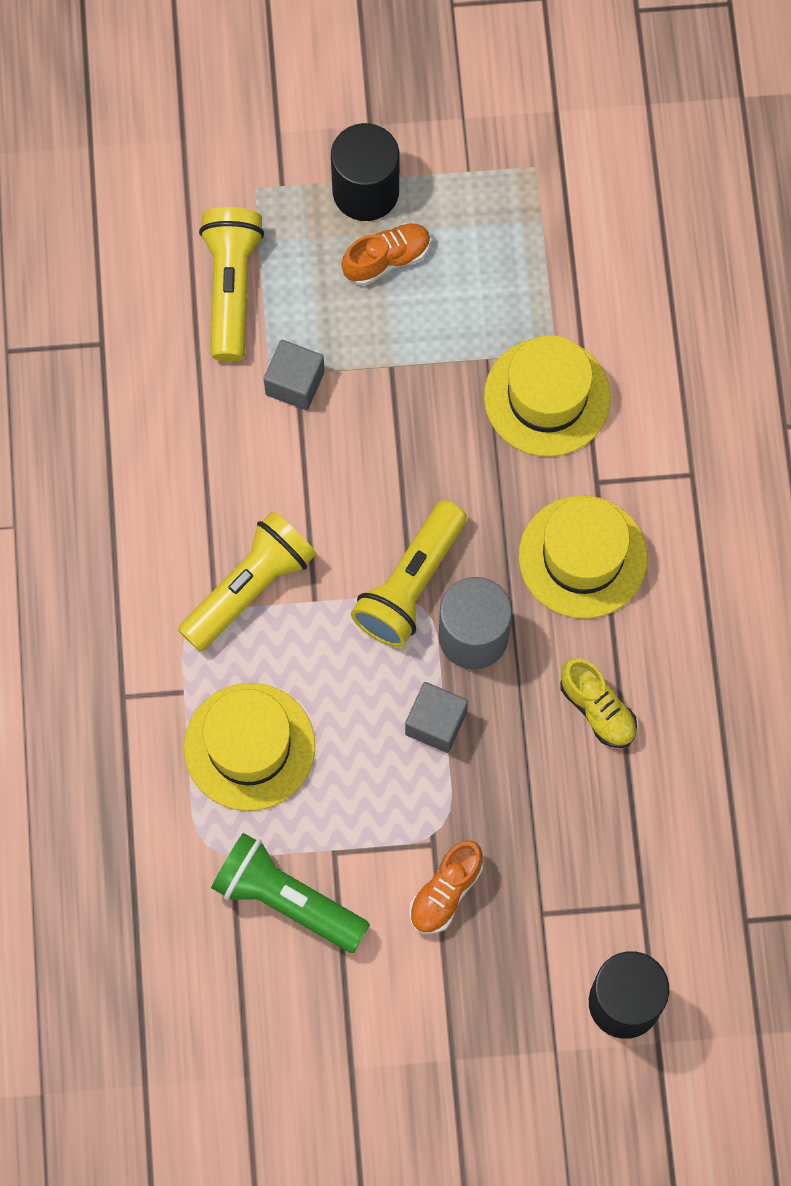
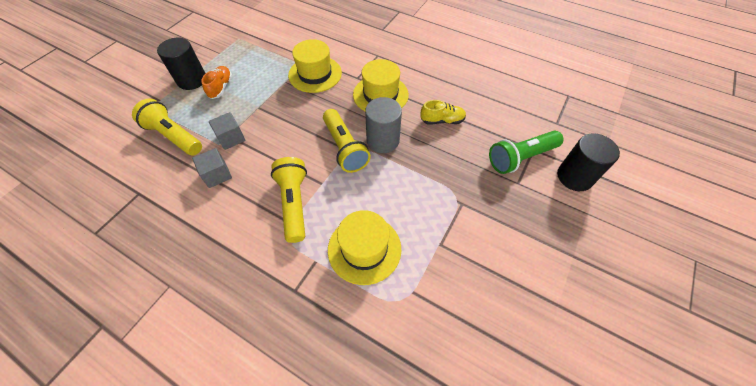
camera: 55 degrees left, 15 degrees down
(287, 900) = (451, 280): green flashlight -> green flashlight (521, 158)
(436, 723) = (409, 172): grey cube -> grey cube (217, 175)
(445, 892) = (487, 212): orange shoe -> none

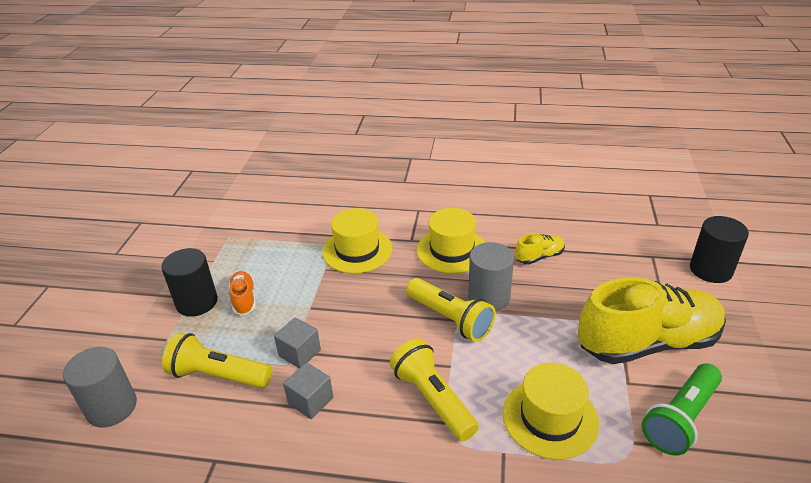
camera: 20 degrees left, 20 degrees down
(103, 135) = (112, 407): none -> grey cylinder
(477, 219) = (647, 343): none -> yellow shoe
(521, 158) = (646, 268): green flashlight -> green flashlight (681, 419)

